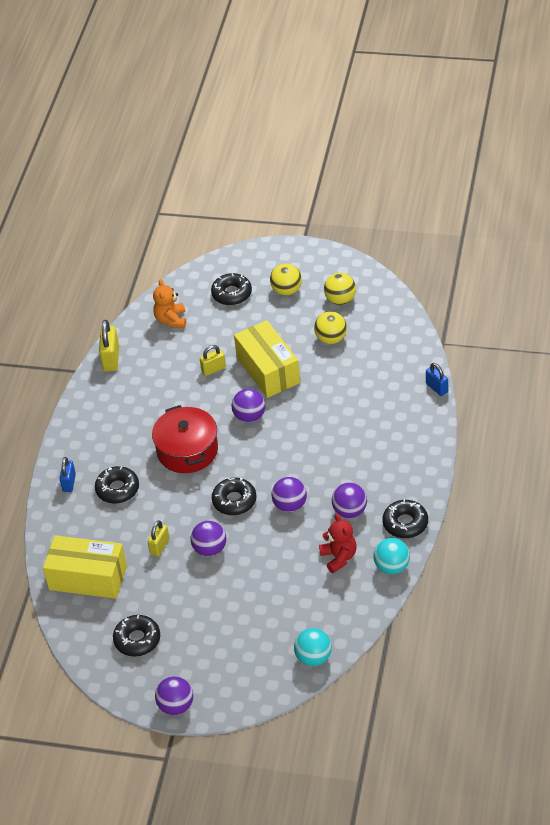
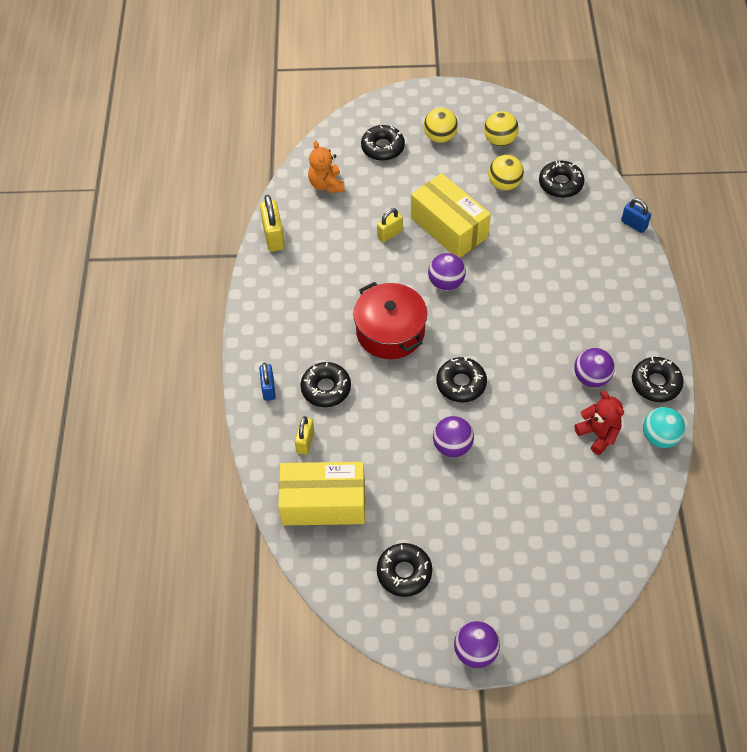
camera: 15 degrees left, 10 degrees up
(159, 546) = (394, 451): yellow padlock -> yellow padlock (305, 442)
(290, 505) = (524, 380): purple ball -> none
(313, 657) = (612, 562): turquoise ball -> none
(382, 344) = (560, 184): none -> black donut

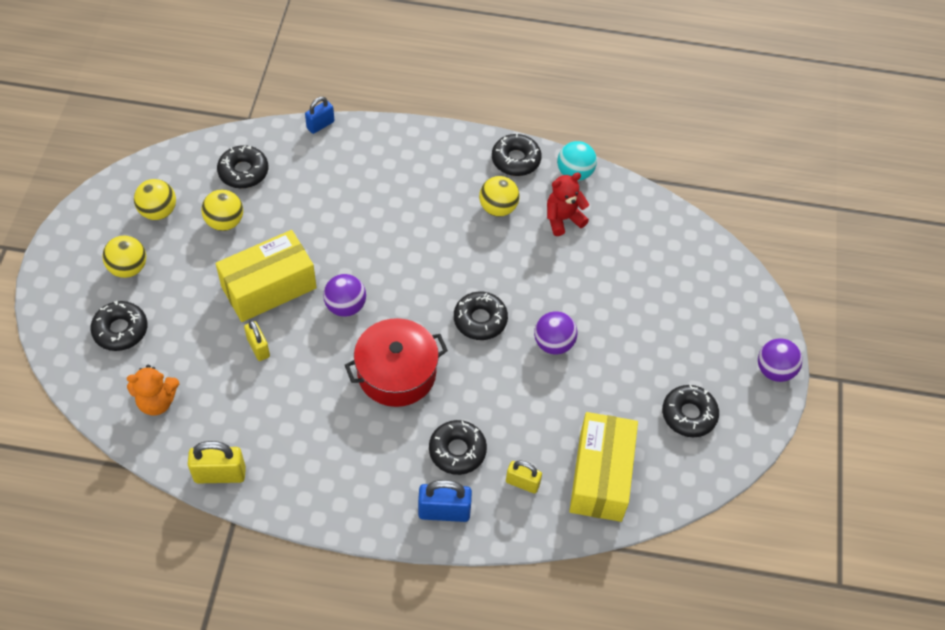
camera: 85 degrees left, 0 degrees up
(268, 388) = (444, 511): blue padlock -> blue padlock, size x1.51
(591, 377) = (498, 208): purple ball -> yellow ball

